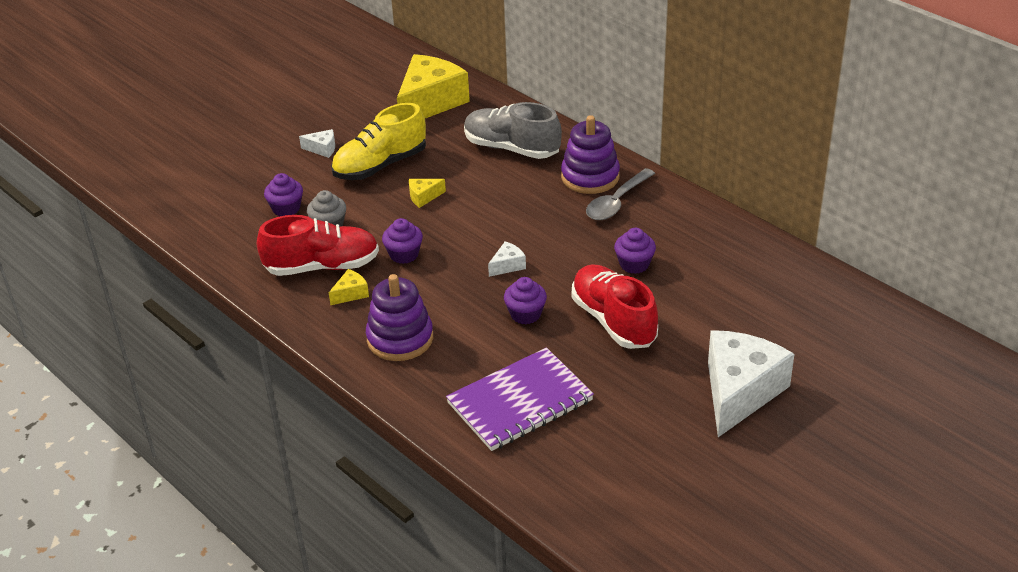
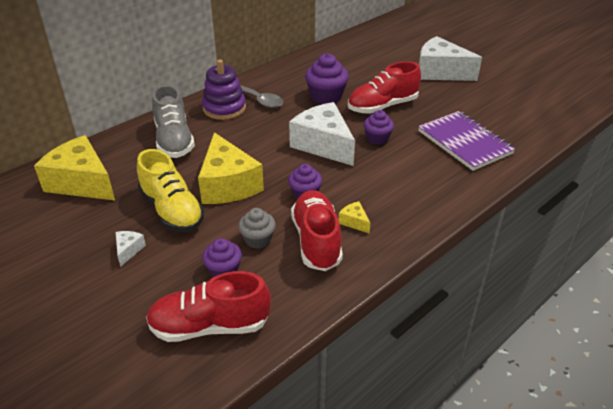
camera: 90 degrees left, 0 degrees up
(218, 208) = (210, 326): none -> red shoe
(400, 338) = (408, 194): purple stacking toy -> none
(423, 197) = (228, 185): yellow cheese -> yellow cheese, size x2.43
(507, 265) = (323, 145): white cheese -> white cheese, size x2.43
(511, 148) = (174, 140): grey shoe -> grey shoe turned 45 degrees counterclockwise
(634, 264) = (326, 97): purple cupcake -> purple cupcake, size x1.57

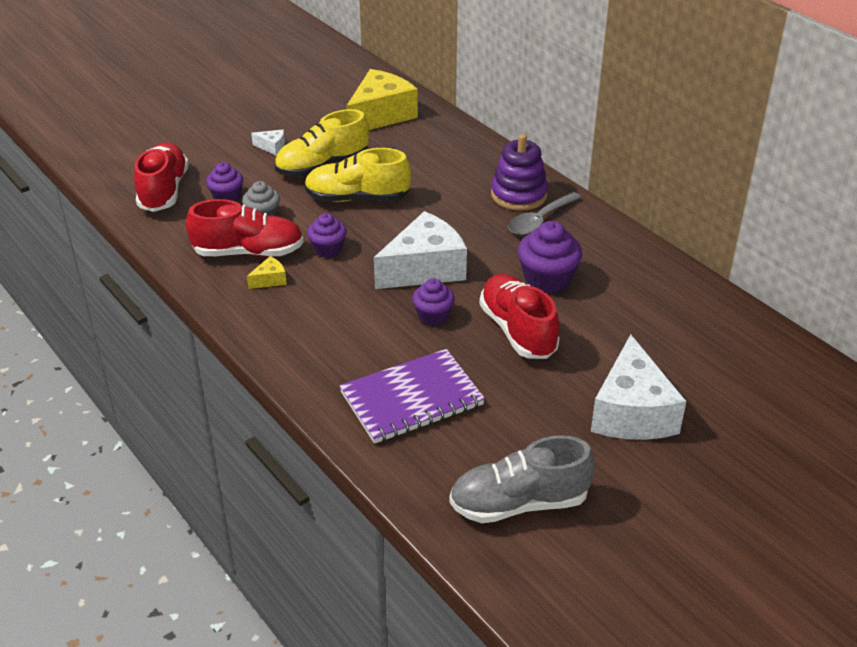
camera: 95 degrees right, 0 degrees up
(174, 140) = (449, 162): grey shoe -> grey shoe (519, 503)
(228, 185) = (357, 198): yellow cheese -> yellow shoe
(440, 72) = (632, 412): white cheese -> white cheese turned 150 degrees clockwise

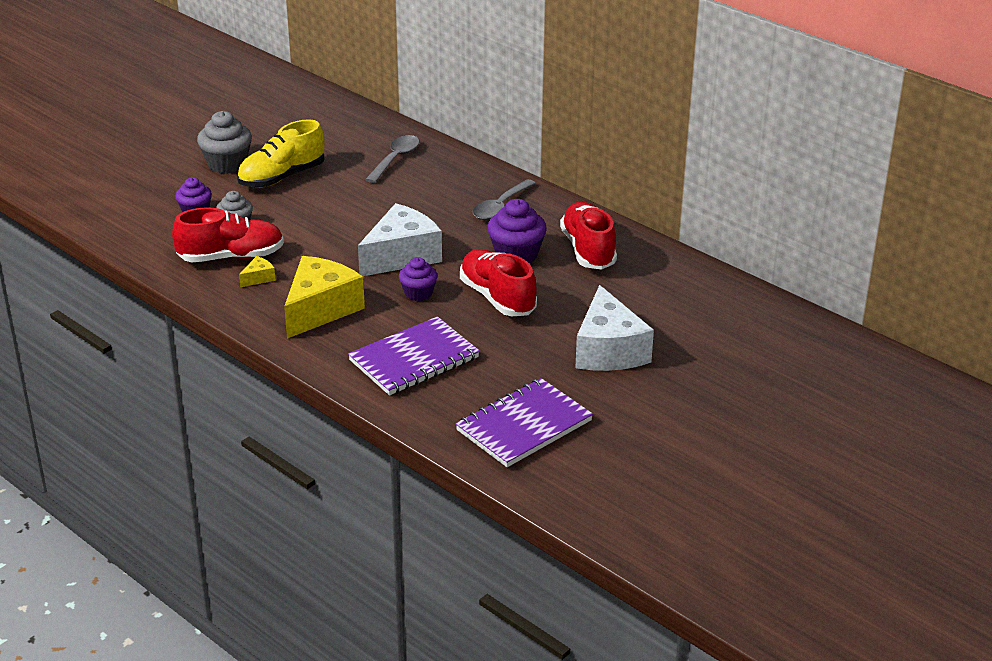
camera: 10 degrees left, 5 degrees down
(164, 191) = (131, 211): red shoe -> red shoe (588, 250)
(272, 147) = (227, 164): white cheese -> grey cupcake
(328, 249) = (306, 248): purple cupcake -> none
(357, 198) = (323, 202): yellow shoe -> none
(380, 115) = (327, 126): yellow cheese -> yellow cheese (320, 309)
(441, 157) = (395, 159): none -> grey spoon
(519, 195) = (476, 186): purple stacking toy -> none
(519, 503) = (524, 425): grey shoe -> purple notebook

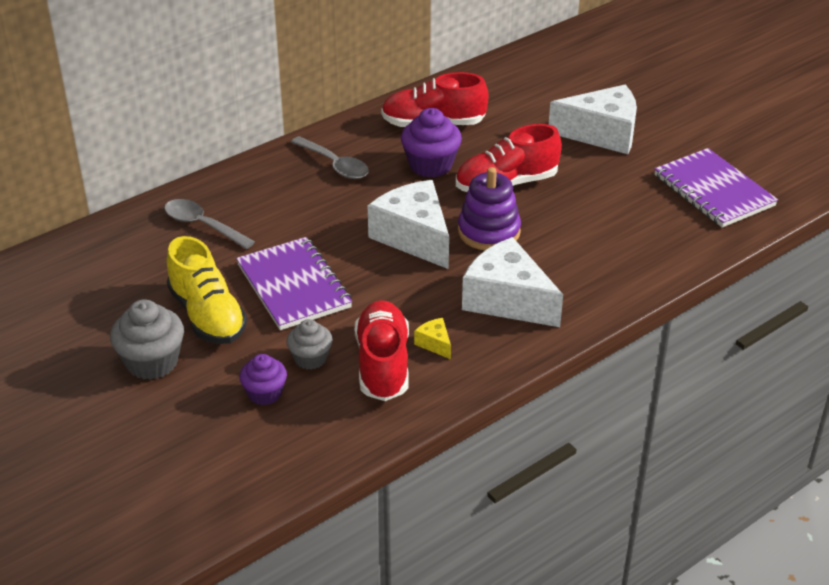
camera: 80 degrees left, 5 degrees up
(320, 309) = (507, 300): yellow cheese -> white cheese
(414, 359) = (606, 244): purple notebook -> purple notebook (294, 286)
(418, 293) = (489, 232): purple cupcake -> purple stacking toy

